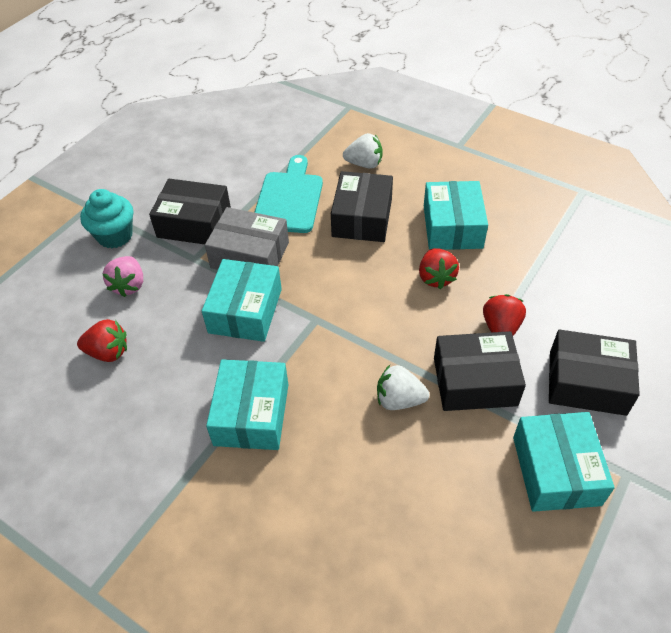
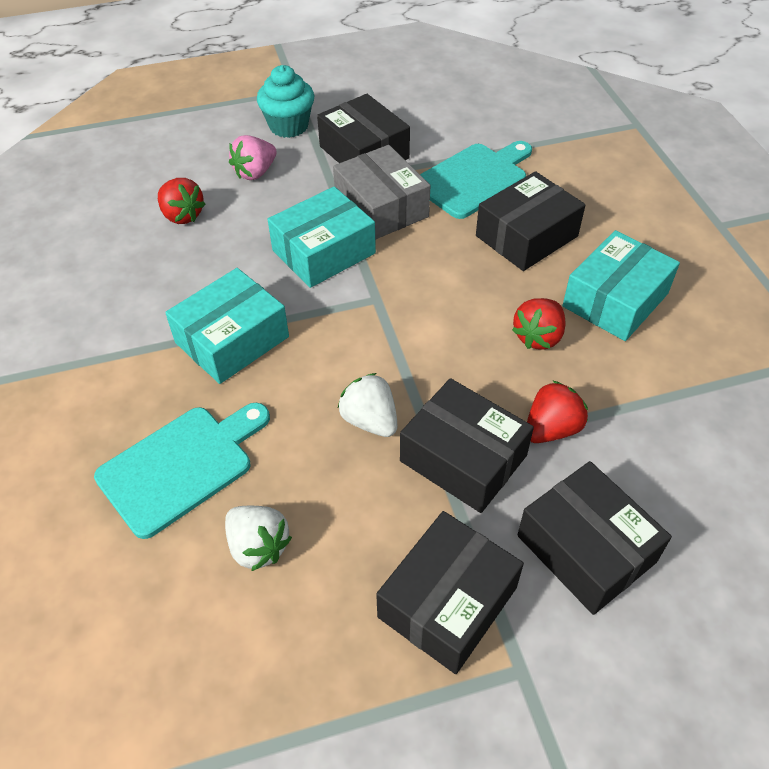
camera: 40 degrees right, 0 degrees up
(316, 523) = (181, 466): none -> turquoise cutting board
(364, 164) = (588, 187): white strawberry -> white strawberry (258, 546)
(556, 470) = (448, 602): turquoise box -> black box

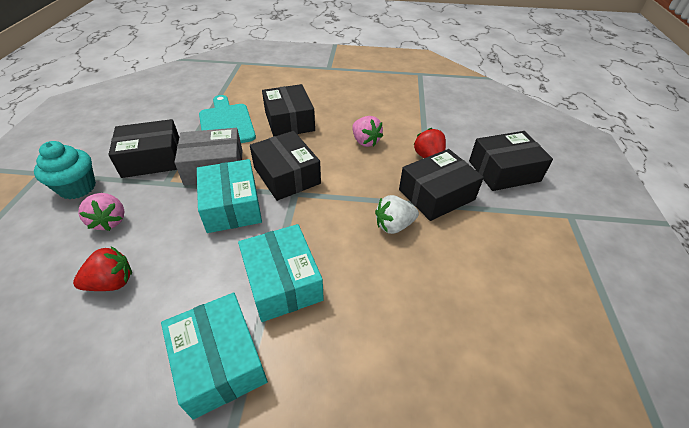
camera: 70 degrees left, 5 degrees down
(181, 466) = (393, 346): turquoise cutting board -> none
(258, 546) = (477, 312): white strawberry -> none
(448, 602) = (529, 230): black box -> black box (287, 175)
(538, 337) = (365, 141): red strawberry -> pink strawberry
(615, 300) = (355, 110): turquoise box -> turquoise box (219, 361)

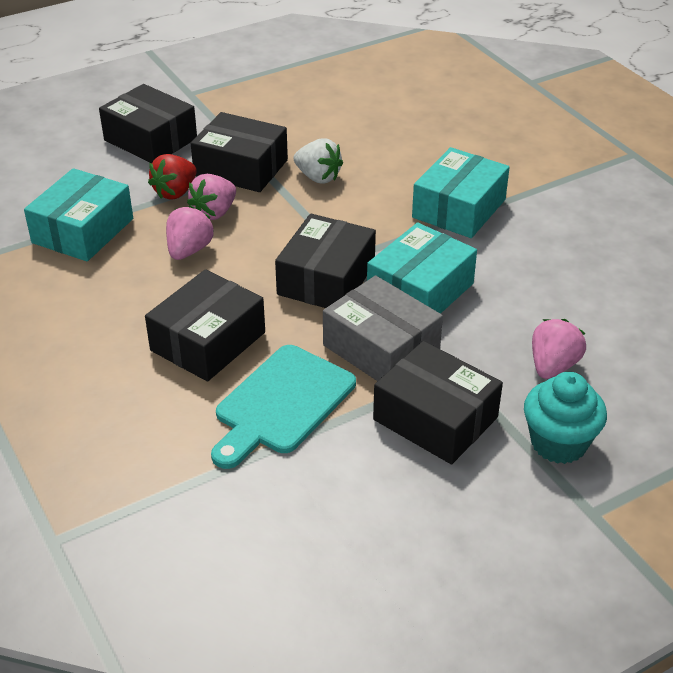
camera: 125 degrees left, 5 degrees down
(112, 282) = (593, 302): red strawberry -> none
(219, 361) = (556, 202): turquoise box -> turquoise box (83, 231)
(393, 163) = (214, 212): none -> pink strawberry

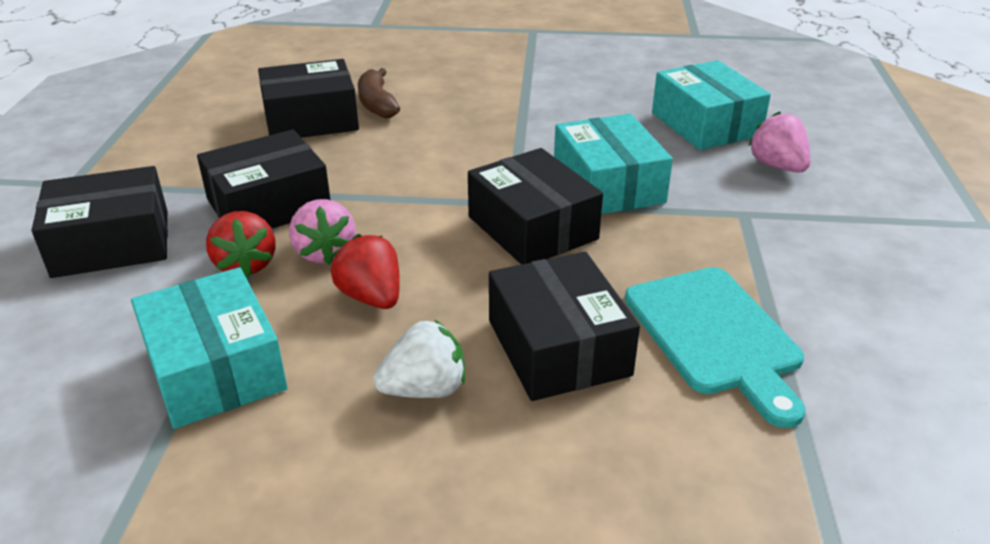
camera: 55 degrees left, 5 degrees down
(189, 250) = (371, 297): pink strawberry -> red strawberry
(318, 177) = (356, 168): white strawberry -> white strawberry (425, 389)
(381, 348) = (675, 239): grey box -> none
(411, 143) = (377, 104): none -> brown banana
(435, 418) = (807, 250): black box -> black box (311, 119)
(459, 208) = (508, 121): turquoise box -> turquoise box (705, 124)
(558, 443) = (883, 203): turquoise cupcake -> none

